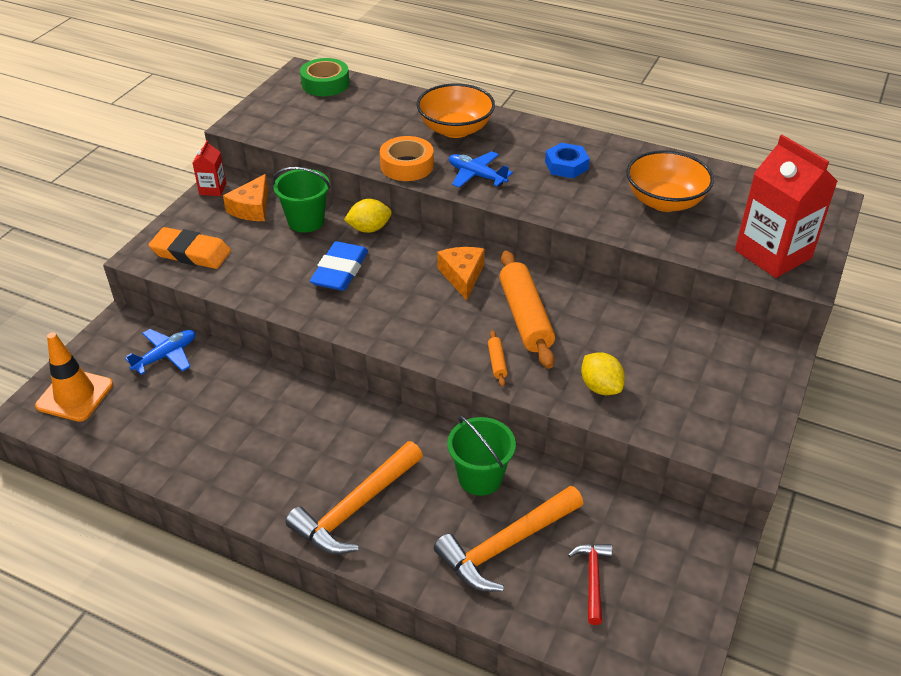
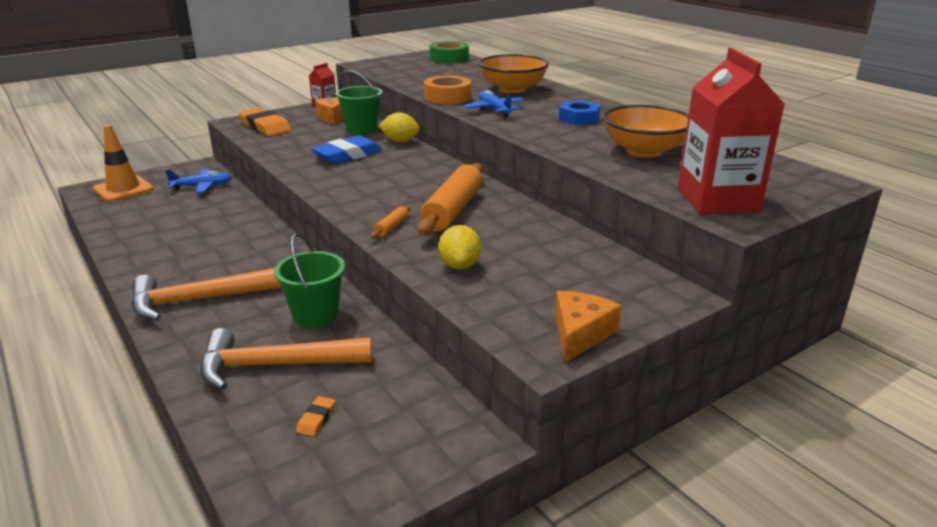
camera: 30 degrees right, 15 degrees down
(462, 276) = (434, 177): orange cheese -> orange cheese (580, 334)
(592, 579) = (316, 419): red hammer -> orange eraser

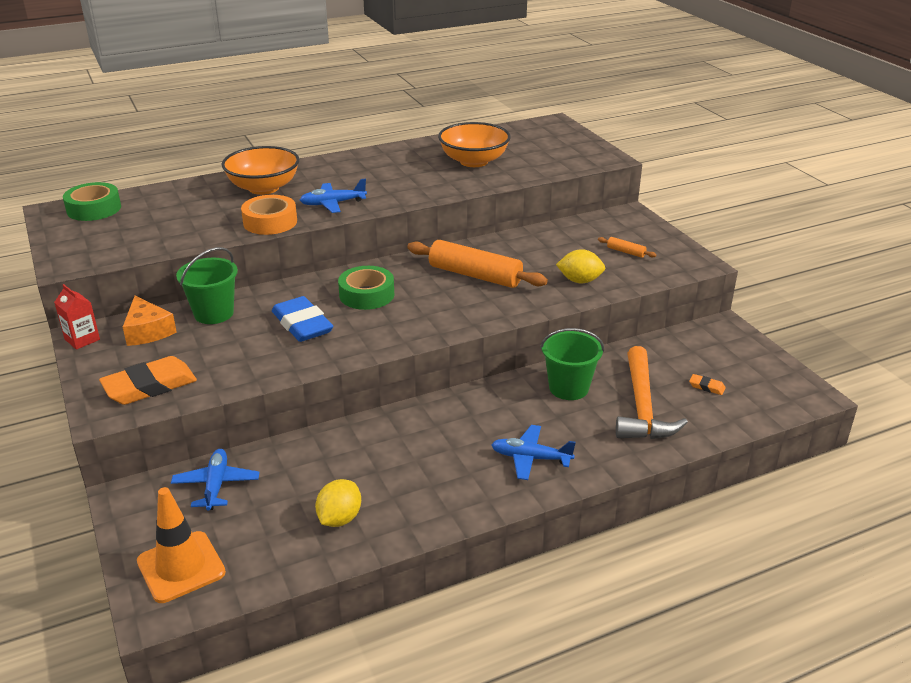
camera: 80 degrees left, 5 degrees up
(198, 300) = (530, 458): orange hammer -> blue plane
(392, 227) = (503, 306): orange rolling pin -> orange rolling pin (626, 252)
(400, 141) = (275, 291): yellow lemon -> yellow lemon (339, 518)
(401, 170) = (366, 295): none -> green tape
(579, 118) = (381, 172): blue nut -> none
(580, 334) = (675, 250): orange cheese -> none
(717, 200) = (574, 156): red carton -> none

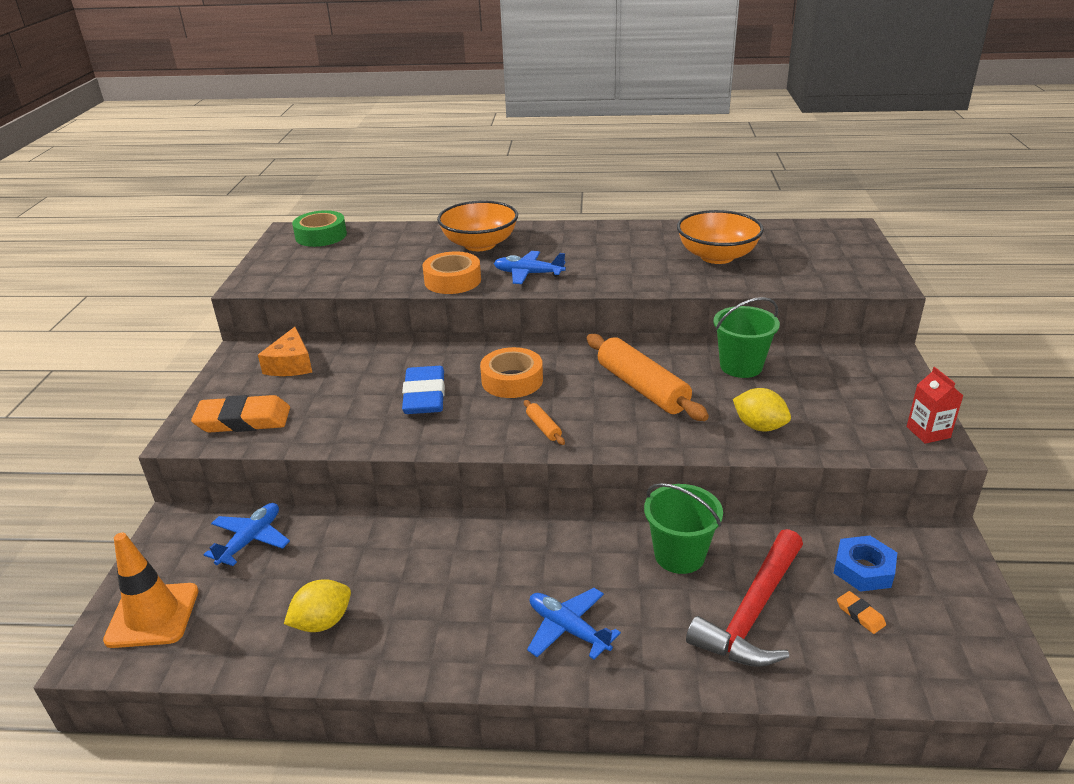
camera: 30 degrees right, 0 degrees up
(82, 339) = (235, 358): red carton -> red carton (928, 432)
(214, 313) = (359, 362): green bucket -> green bucket (741, 366)
(366, 295) = (512, 380): green tape -> orange tape
(626, 252) = (847, 405): orange rolling pin -> orange rolling pin (543, 427)
(642, 407) = (752, 612): orange hammer -> red hammer
(690, 360) = (863, 569): none -> blue nut

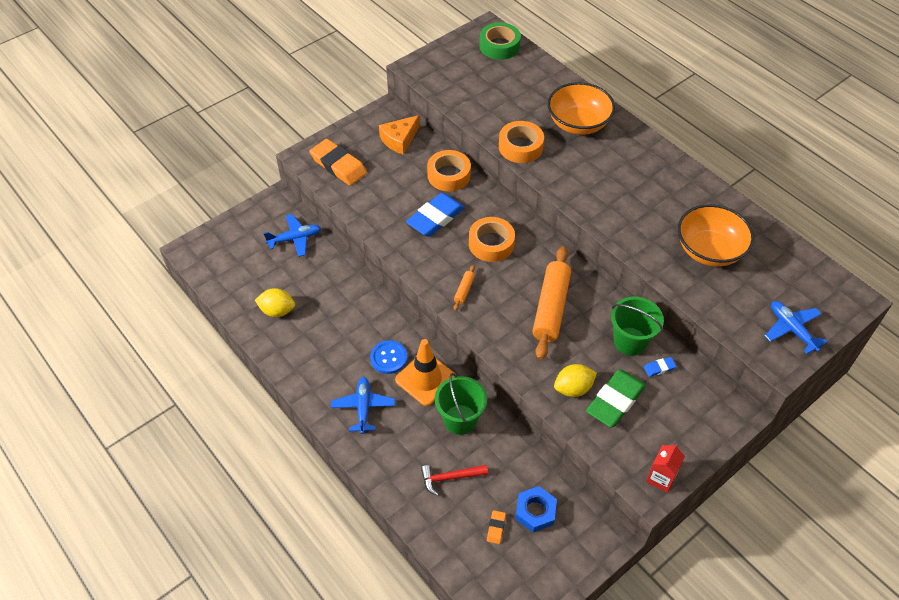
camera: 45 degrees right, 20 degrees up
(152, 615) = (223, 248): orange traffic cone -> orange traffic cone (426, 379)
(388, 360) = (449, 175): none -> orange tape
(526, 563) = (388, 358): none -> blue button
(528, 274) = (569, 174): blue plane -> blue plane (792, 329)
(752, 612) = (449, 478): red hammer -> red hammer, size x0.55
(759, 426) = (573, 388): yellow lemon -> yellow lemon turned 75 degrees clockwise
(791, 367) = (659, 368): none -> blue eraser
(803, 410) = (615, 401): none -> green eraser

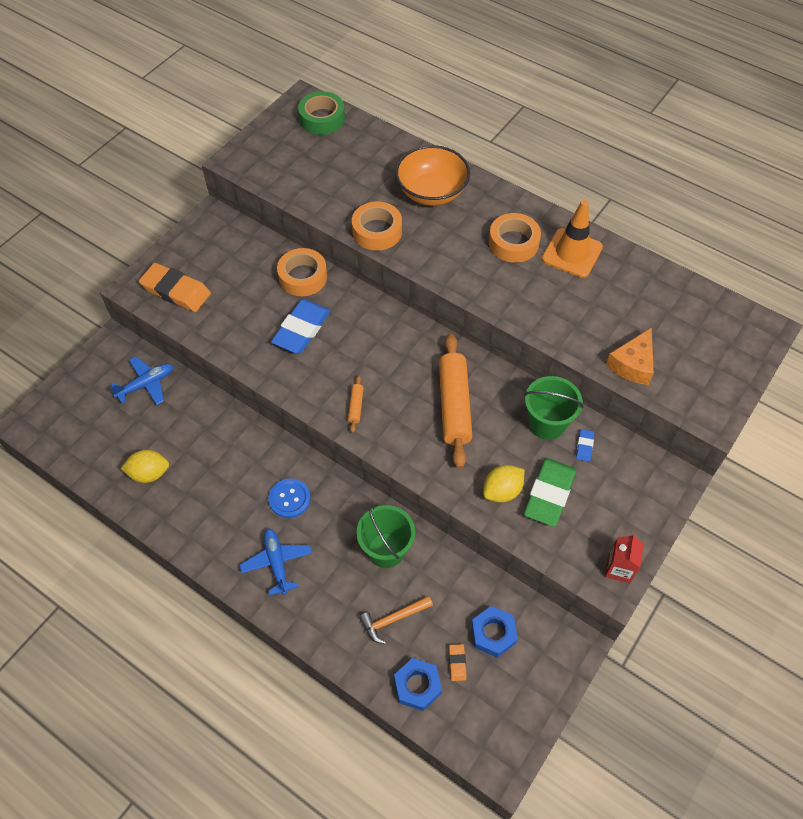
camera: 15 degrees left, 5 degrees up
(399, 140) = (237, 247): orange cheese -> orange cheese (632, 364)
(426, 379) = (336, 513): orange traffic cone -> orange traffic cone (572, 253)
(449, 478) = (393, 619): red hammer -> orange hammer
(456, 538) = (417, 686): none -> blue nut
(491, 244) = (370, 346): orange tape -> orange tape (513, 243)
(659, 368) = (584, 446): blue eraser -> blue eraser turned 45 degrees counterclockwise
(709, 250) = (606, 308): orange bowl -> none
(792, 329) = (713, 377): blue plane -> none

